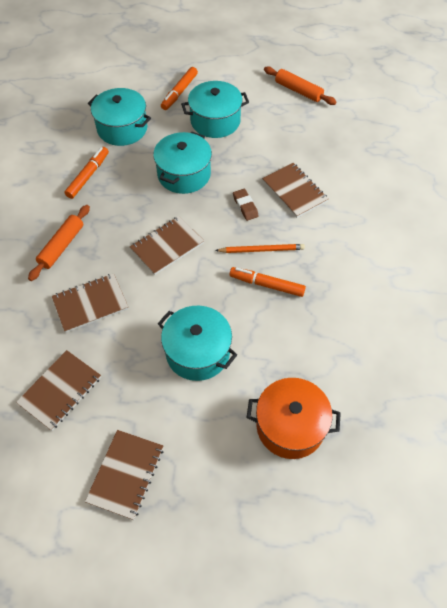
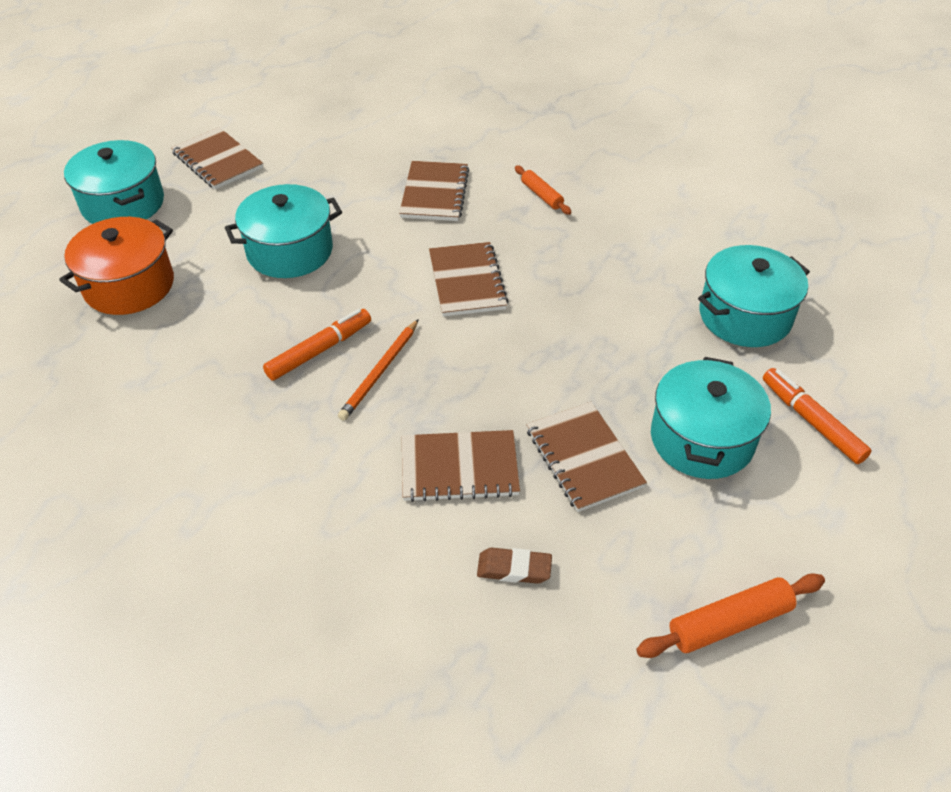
camera: 120 degrees right, 10 degrees down
(60, 390) = (347, 146): brown notebook -> brown notebook (583, 458)
(62, 246) = (541, 195): orange rolling pin -> orange rolling pin, size x0.64
(88, 176) = (656, 250): orange marker -> none
(184, 174) = (593, 348): turquoise pot -> turquoise pot (123, 204)
(245, 206) = (475, 390): brown eraser -> brown eraser (514, 569)

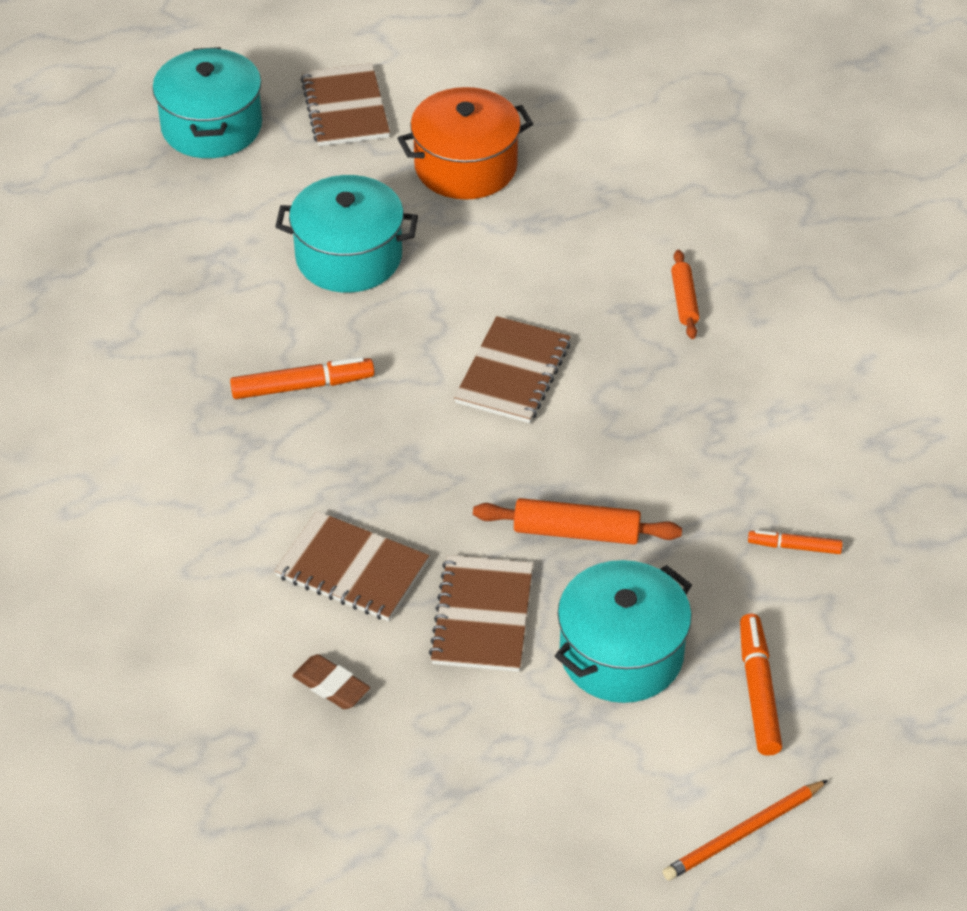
camera: 30 degrees right, 0 degrees up
(129, 285) = (161, 231): orange pot -> orange pot (465, 166)
(380, 372) = (346, 436): orange pencil -> orange pencil (743, 833)
(434, 193) = (560, 248): brown notebook -> none
(729, 623) = (492, 829): orange rolling pin -> orange rolling pin (576, 532)
(745, 316) = (794, 547): turquoise pot -> orange marker

